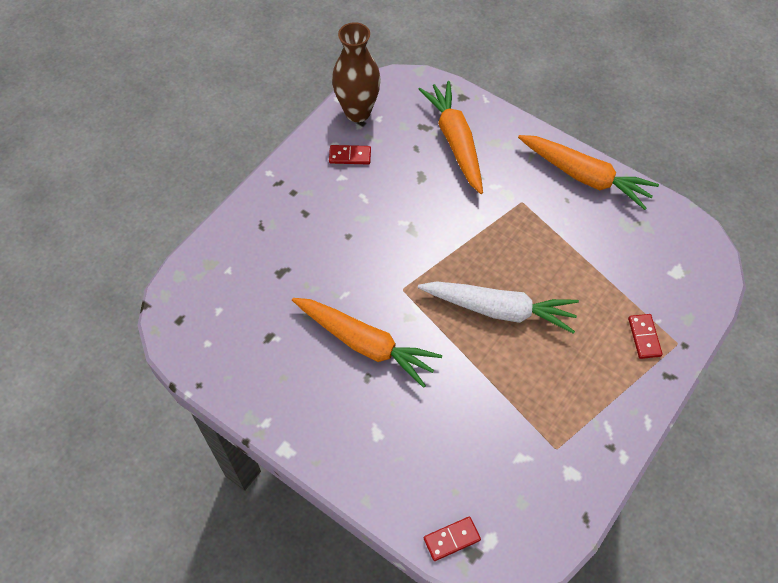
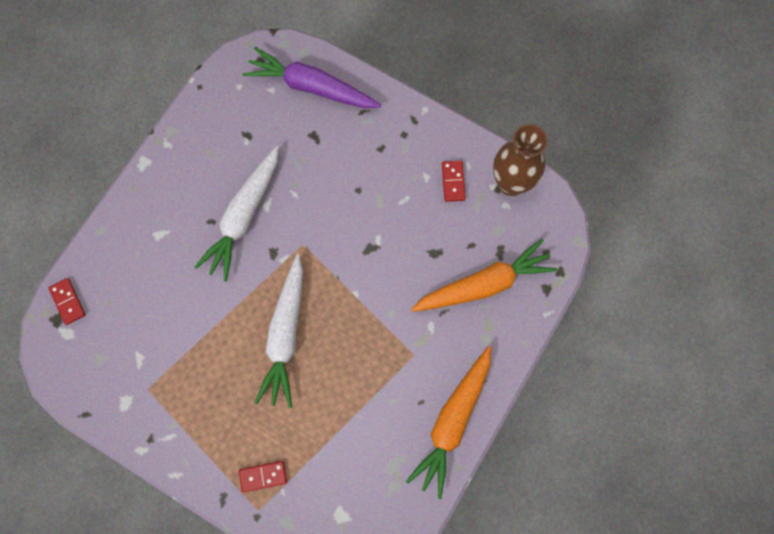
camera: 85 degrees right, 15 degrees up
(223, 270) = (312, 87): none -> purple carrot
(365, 344) = (244, 216): orange carrot -> white carrot

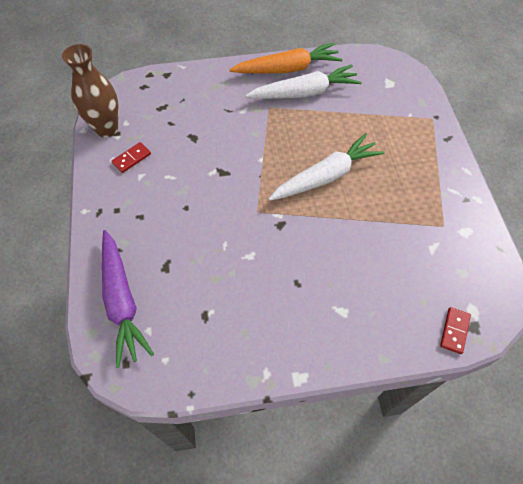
camera: 130 degrees left, 15 degrees down
(244, 216) = (272, 263): white carrot -> white carrot (304, 93)
(263, 476) = (414, 128): red domino -> none
(483, 284) = (191, 102): orange carrot -> none

